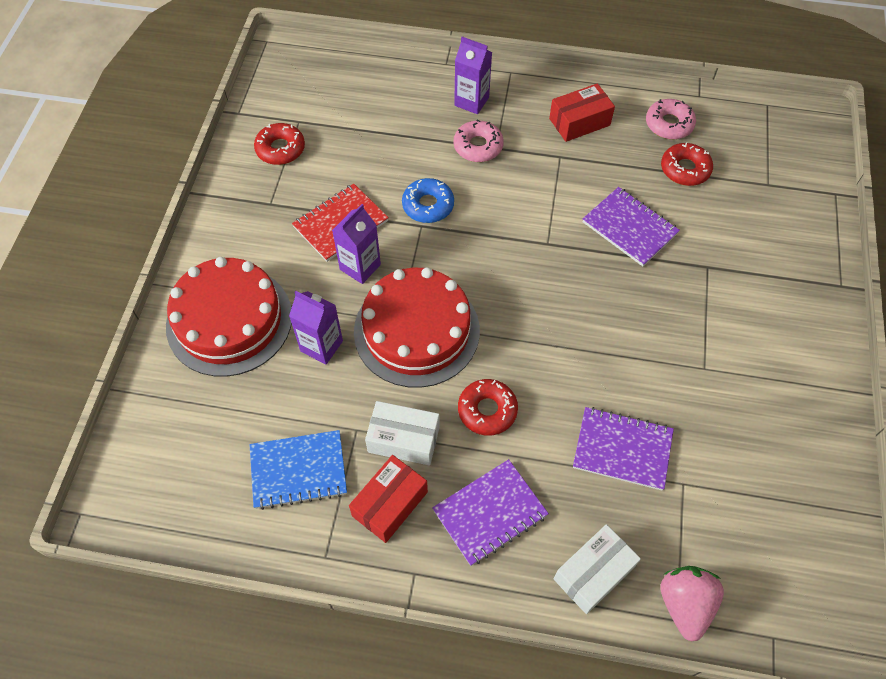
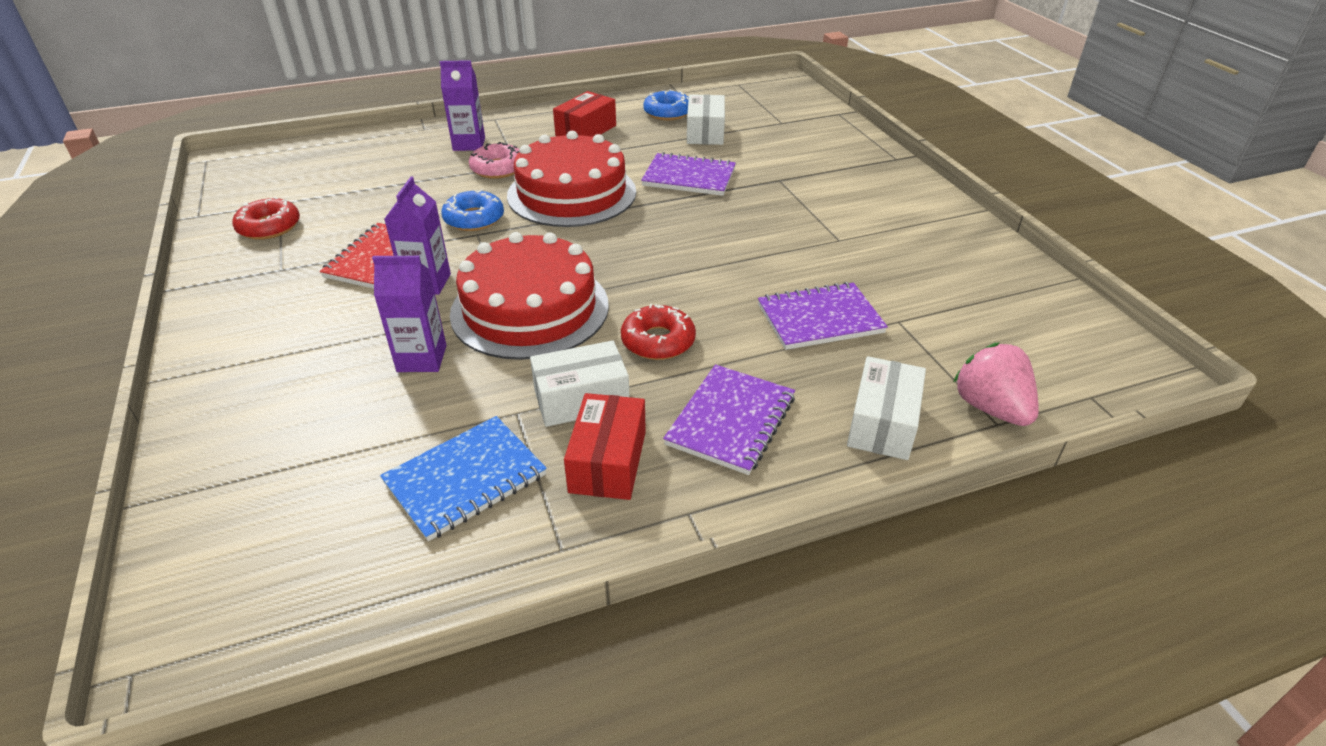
camera: 30 degrees left, 20 degrees down
(229, 320) = (281, 378): red cake -> red cake (572, 193)
(669, 124) = (667, 112): pink donut -> blue donut
(685, 169) = (705, 132): red donut -> white box

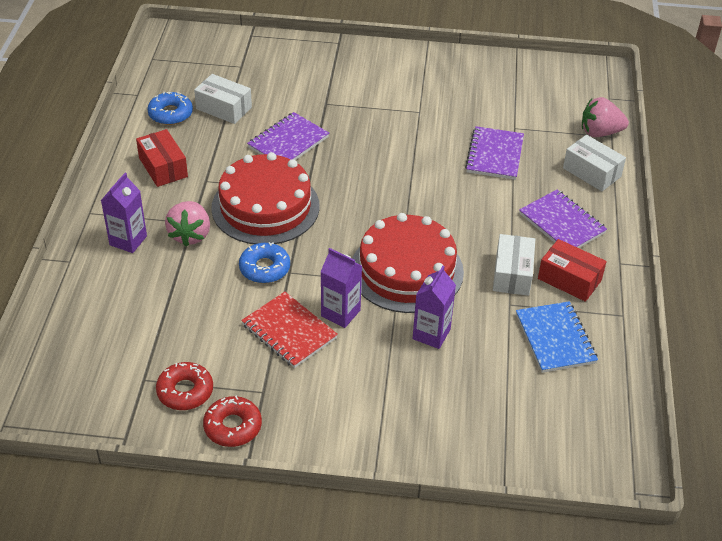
camera: 65 degrees left, 5 degrees up
(498, 168) = (190, 235): pink donut -> pink strawberry
(658, 341) = (476, 226): red donut -> red donut (233, 426)

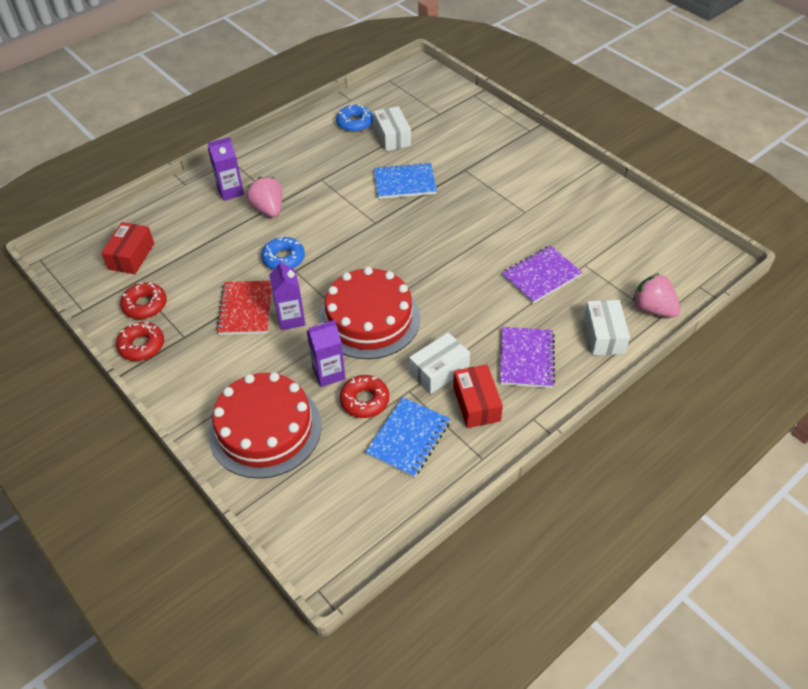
camera: 45 degrees right, 5 degrees up
(163, 167) = (307, 156): red box -> red box (131, 256)
(190, 235) = (268, 209): pink strawberry -> pink strawberry turned 105 degrees clockwise
(265, 207) = (335, 218): red cake -> red cake (265, 429)
(288, 142) = (404, 183): purple notebook -> blue notebook
(487, 335) = (364, 400): none -> red donut

